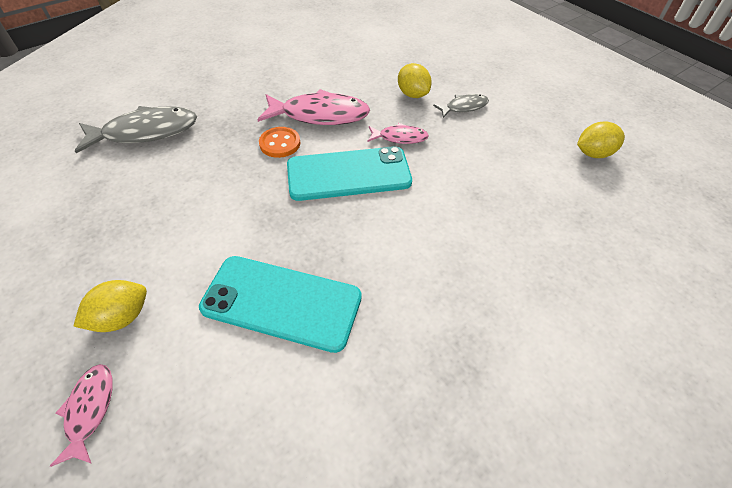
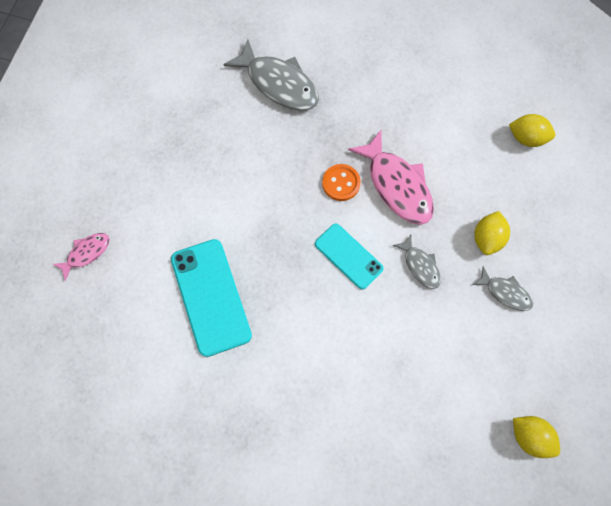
camera: 55 degrees right, 20 degrees up
(122, 317) = (140, 217): yellow lemon -> yellow lemon (526, 138)
(348, 174) = (348, 256): turquoise phone -> turquoise phone, size x0.63
(400, 137) = (420, 265): pink fish -> grey fish

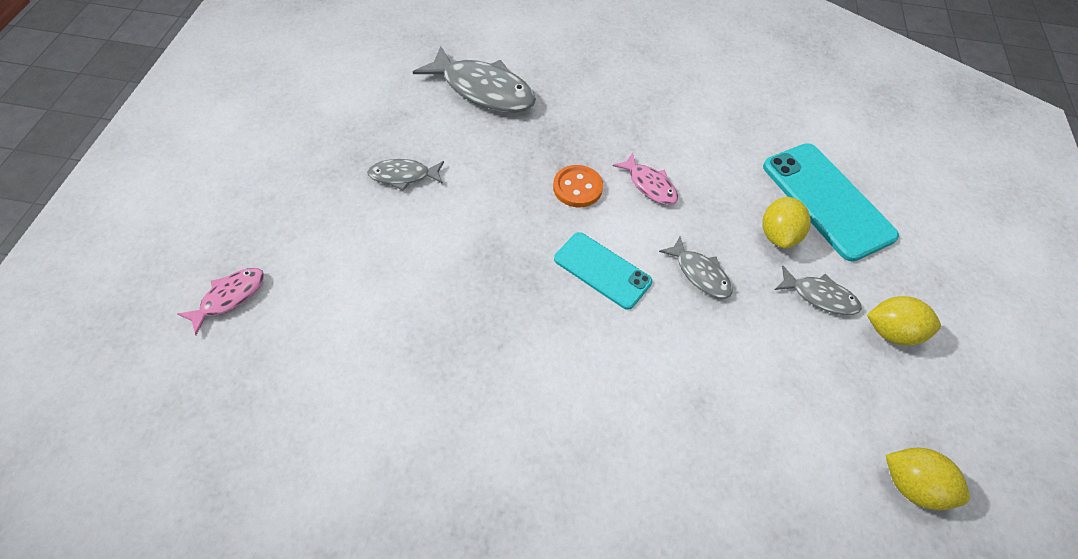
camera: 10 degrees left, 15 degrees down
(210, 161) = (403, 176): none -> grey fish
(210, 297) = (415, 338): turquoise phone -> turquoise phone (826, 201)
(397, 185) = (649, 185): pink fish -> pink fish, size x0.53
(526, 138) = (794, 125): yellow lemon -> yellow lemon (891, 332)

